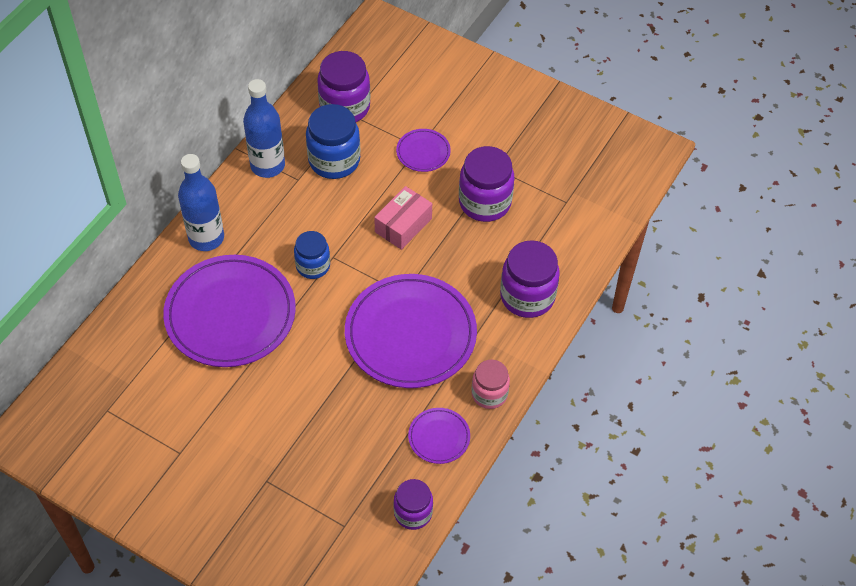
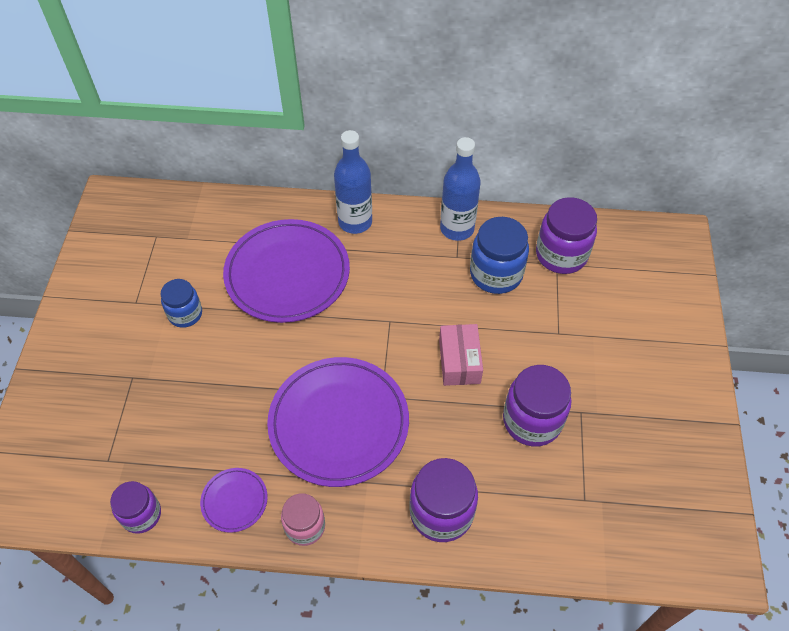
camera: 65 degrees right, 0 degrees up
(313, 266) = (371, 310): blue jar -> blue jar (185, 314)
(403, 225) = (459, 361): pink box -> pink box turned 75 degrees clockwise
(423, 152) = (555, 340): purple plate -> none

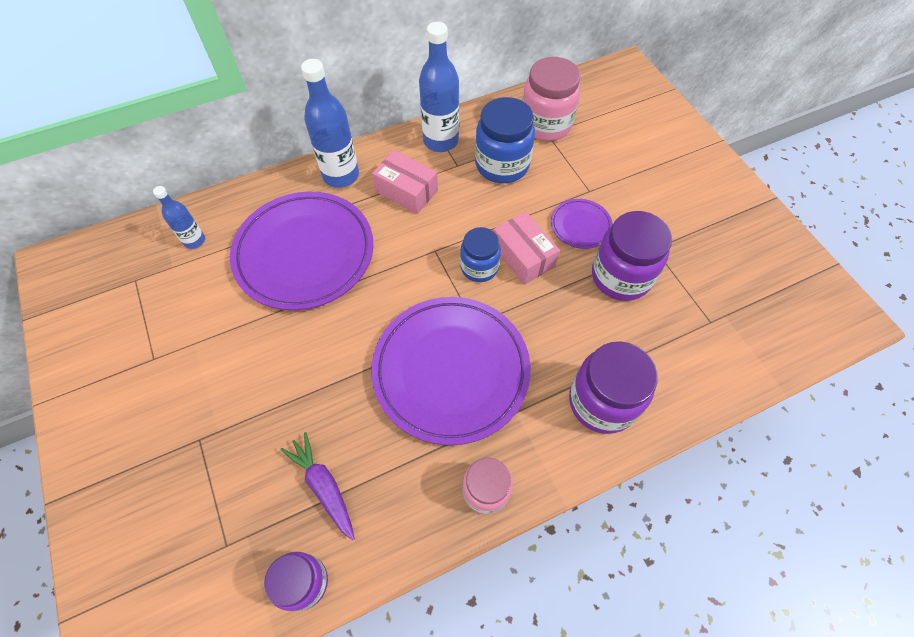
camera: 30 degrees left, 5 degrees up
(185, 314) = (219, 343): blue jar -> blue jar (479, 267)
(194, 457) = (323, 486): none -> purple carrot
(214, 225) = (194, 241): none -> blue bottle
(234, 501) = (397, 507): purple plate -> purple plate (580, 225)
(399, 260) = (406, 191): none -> pink box
(561, 255) = (545, 124): purple jar -> pink jar

